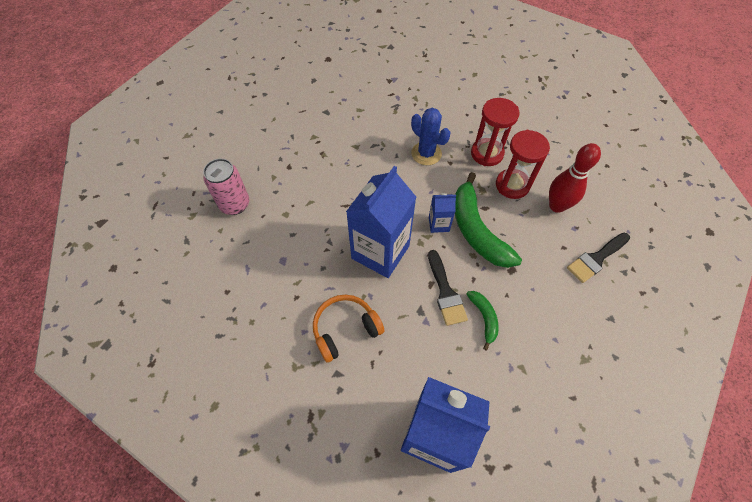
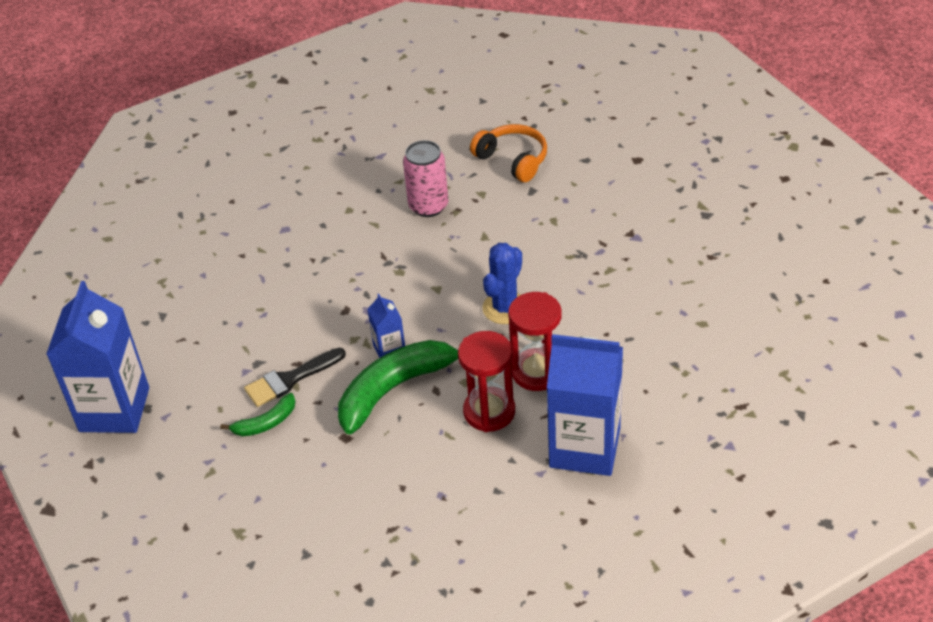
camera: 75 degrees right, 15 degrees down
(235, 204) = (345, 165): pink can -> pink can (428, 206)
(345, 330) = (214, 306): orange headphones -> orange headphones (512, 160)
(380, 252) = (326, 306): blue carton -> blue carton (585, 447)
(556, 206) = (472, 468): red bowling pin -> none
(596, 258) = (396, 526): black brush -> none

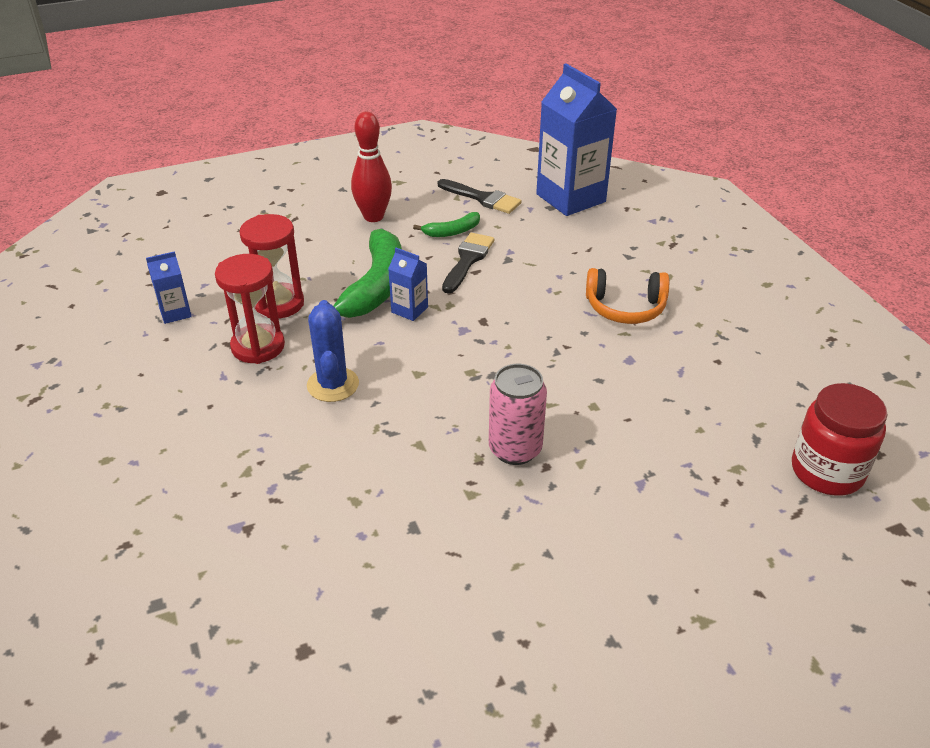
camera: 140 degrees right, 5 degrees down
(189, 455) = (482, 198): none -> black brush
(266, 423) = (452, 231): green banana -> green banana turned 135 degrees counterclockwise
(273, 116) = (827, 471): none -> red jar
(315, 486) = (373, 217): none -> red bowling pin
(512, 160) = (476, 560): orange headphones -> orange headphones (625, 307)
(585, 447) = (175, 313): blue carton -> blue carton, size x0.46

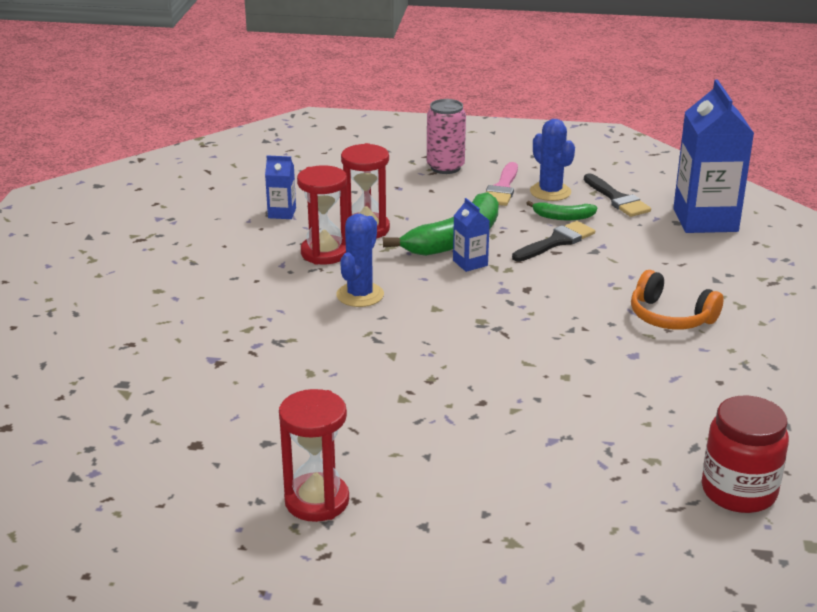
camera: 30 degrees right, 10 degrees down
(373, 217) = (502, 188): red bowling pin -> pink brush
(419, 208) = (550, 192): none -> blue cactus
(488, 663) = (317, 501): none -> red hourglass
(515, 449) = (467, 383): pink can -> pink can (445, 167)

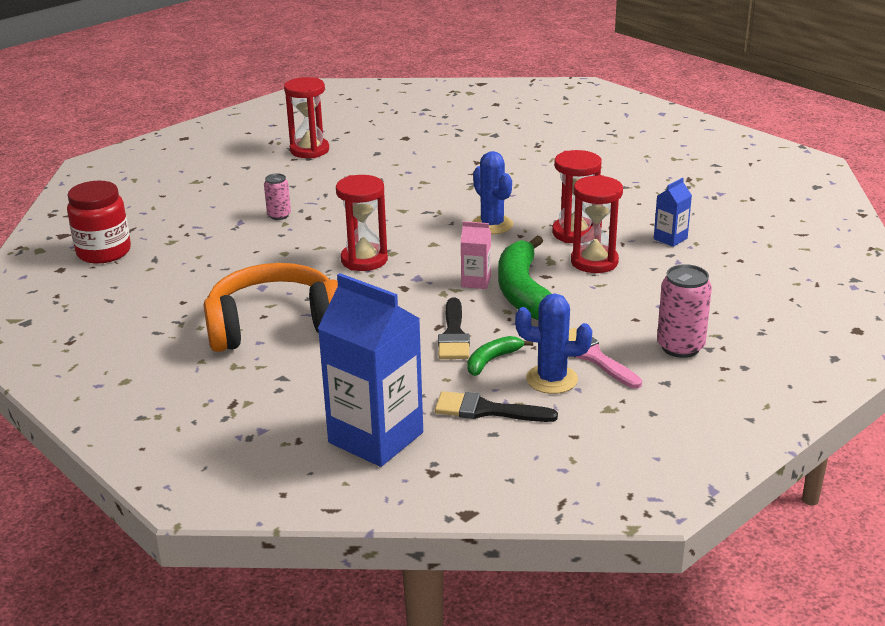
camera: 130 degrees right, 0 degrees up
(470, 263) = (476, 281): blue carton -> pink carton
(504, 422) = (279, 215): none -> pink can
(513, 328) = (364, 260): none -> red hourglass
(670, 317) = (274, 326): orange headphones -> orange headphones, size x1.64

